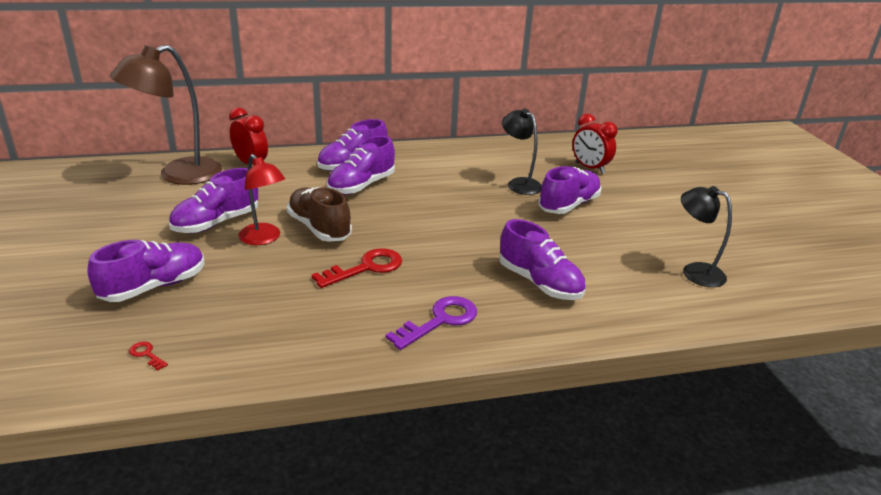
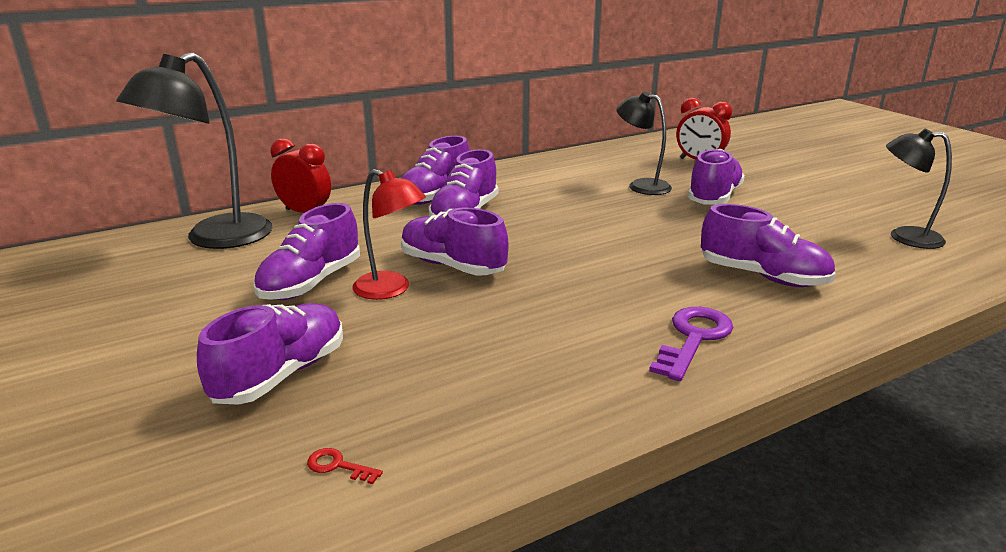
camera: 15 degrees left, 5 degrees down
(178, 175) = (215, 239): brown lamp -> black lamp
(319, 228) = (452, 266): brown shoe -> purple shoe
(366, 268) = (550, 298): red key -> none

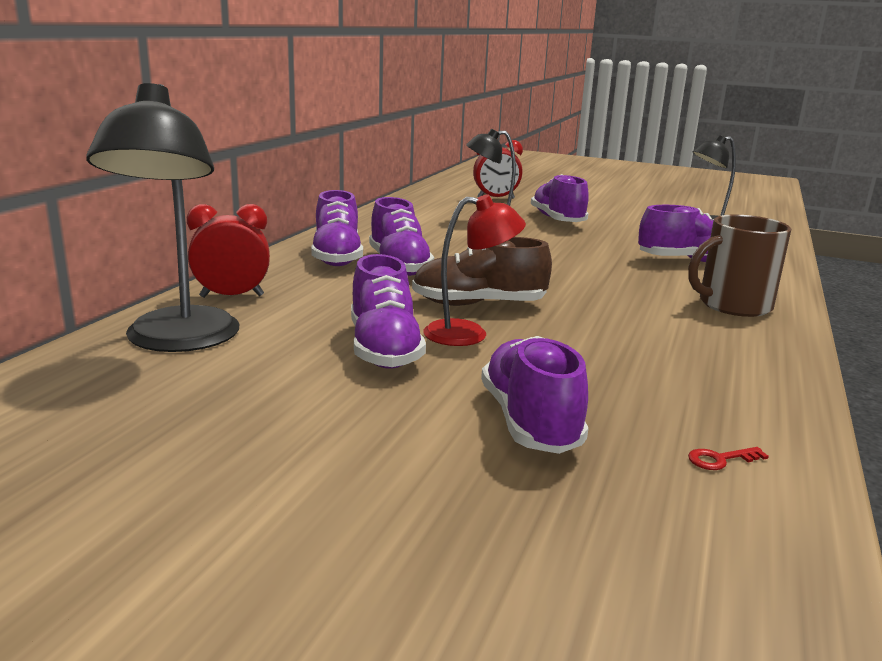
camera: 40 degrees left, 5 degrees down
(452, 266) = (478, 304): purple shoe -> brown shoe
(693, 338) = (732, 305): purple key -> brown mug

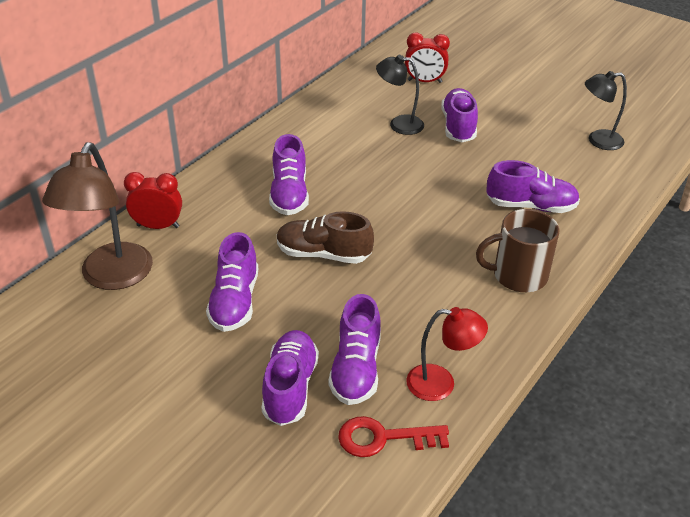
camera: 15 degrees right, 20 degrees up
(178, 341) = (111, 277): black lamp -> brown lamp
(337, 257) = (248, 177): purple shoe -> purple shoe (356, 369)
(469, 334) = (298, 290): red lamp -> red lamp (441, 384)
(720, 459) = (383, 438): red key -> red key, size x2.23

